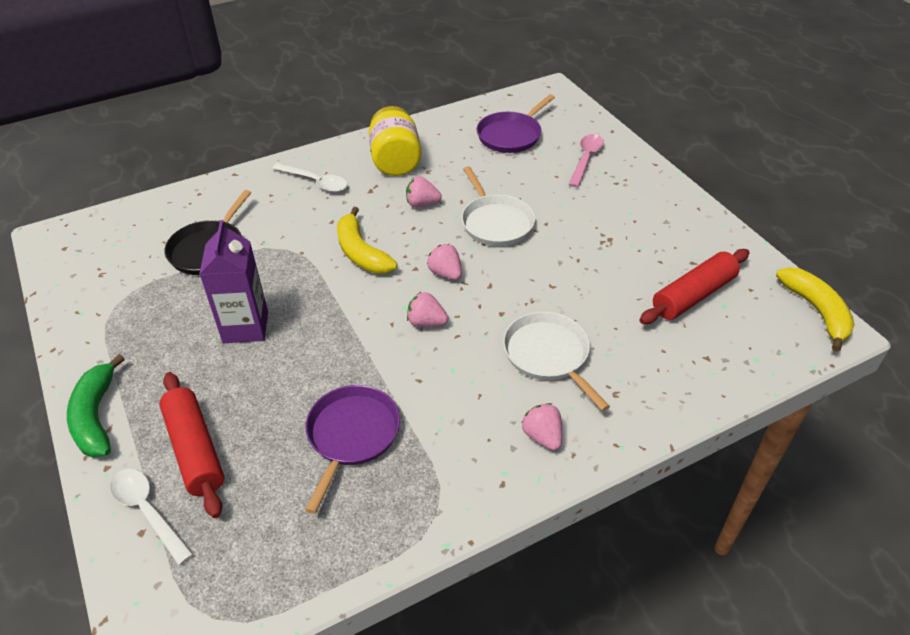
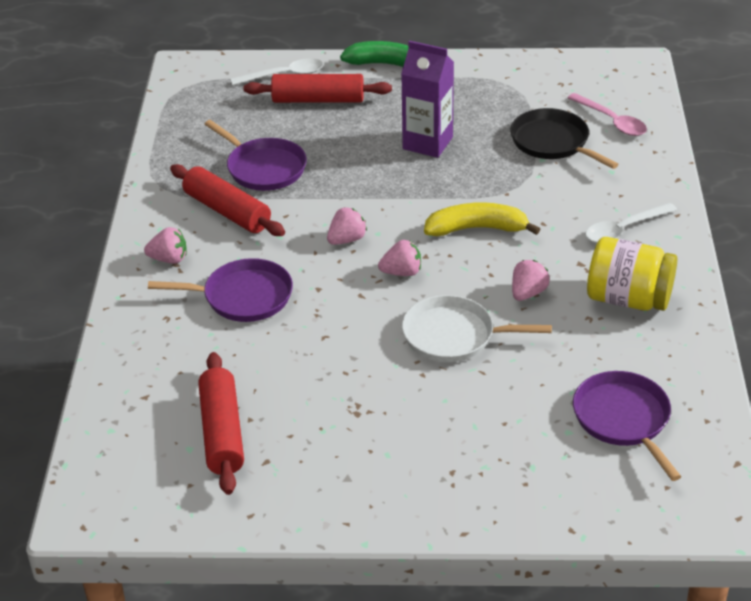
camera: 120 degrees right, 5 degrees down
(441, 429) = (227, 211): none -> red rolling pin
(548, 355) = (243, 297): white pan -> purple pan
(586, 159) = (521, 468): pink spoon -> pink spoon (612, 121)
(816, 311) = (116, 518): yellow banana -> none

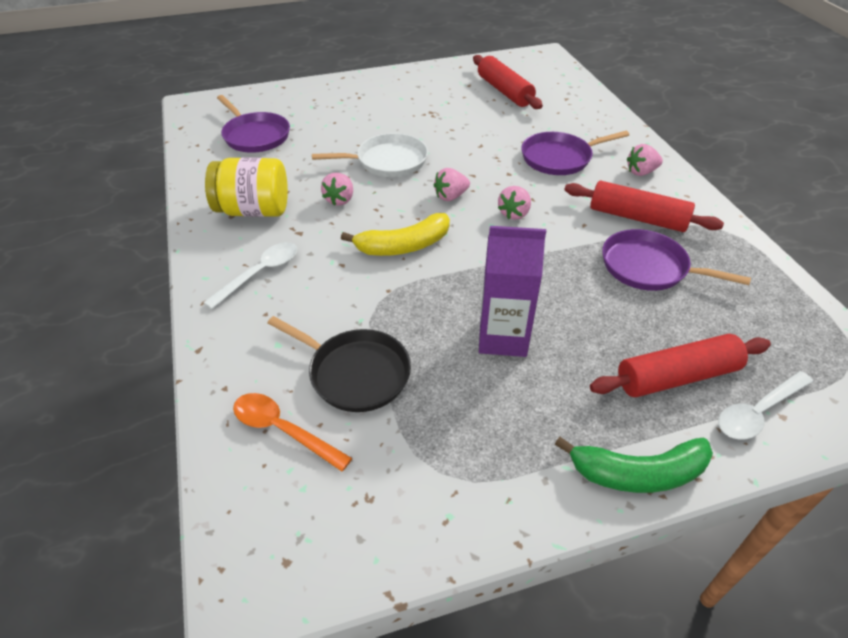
camera: 160 degrees right, 5 degrees up
(612, 121) = (283, 430): pink spoon -> orange spoon

